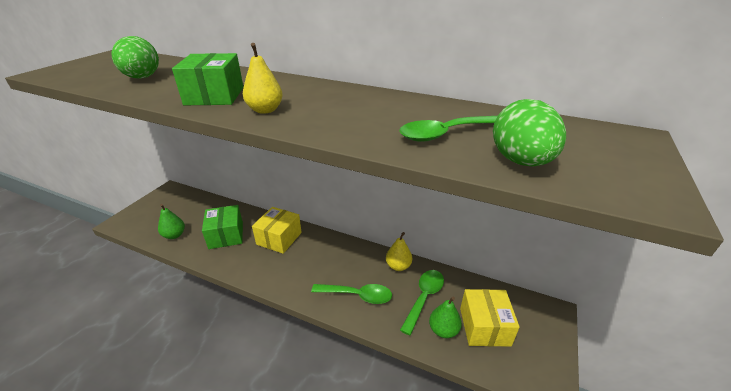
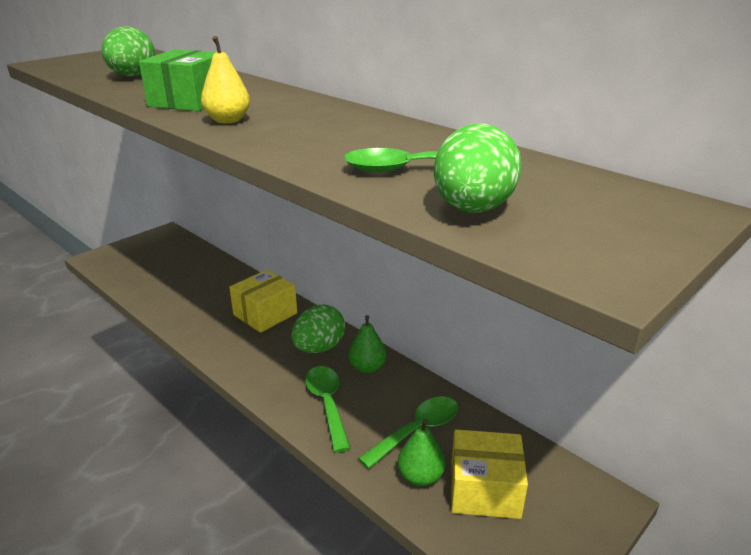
camera: 20 degrees right, 5 degrees down
(174, 235) = (146, 284): green pear -> green pear (367, 367)
(226, 235) = (203, 297): green box -> none
(330, 255) = (319, 348): none -> green egg
(357, 295) = (327, 404): green spoon -> green spoon turned 135 degrees counterclockwise
(398, 266) = (404, 383): yellow pear -> none
(484, 326) = (484, 489): yellow box -> yellow box turned 75 degrees clockwise

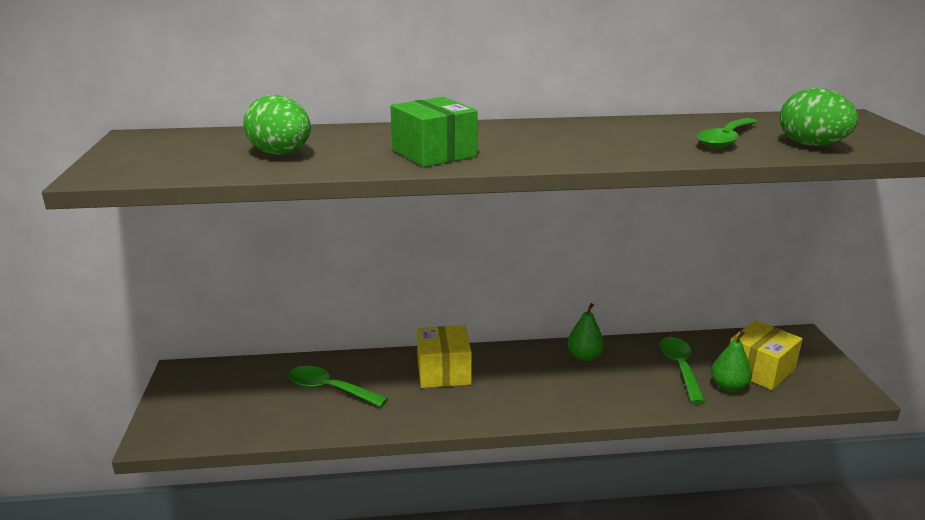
camera: 50 degrees left, 5 degrees down
(228, 121) = (526, 154): yellow pear -> none
(319, 348) = (531, 366): green egg -> none
(327, 404) = (611, 391): green spoon -> green spoon (329, 389)

